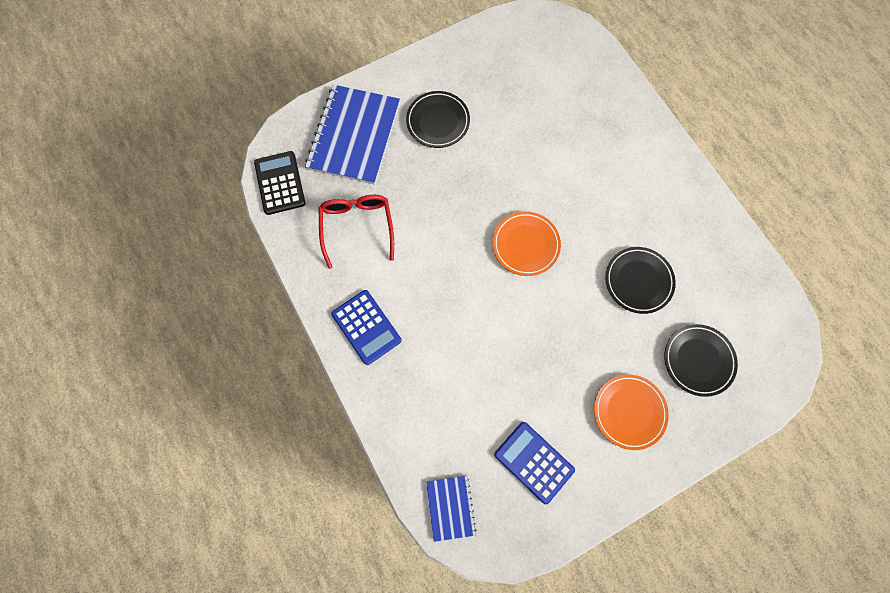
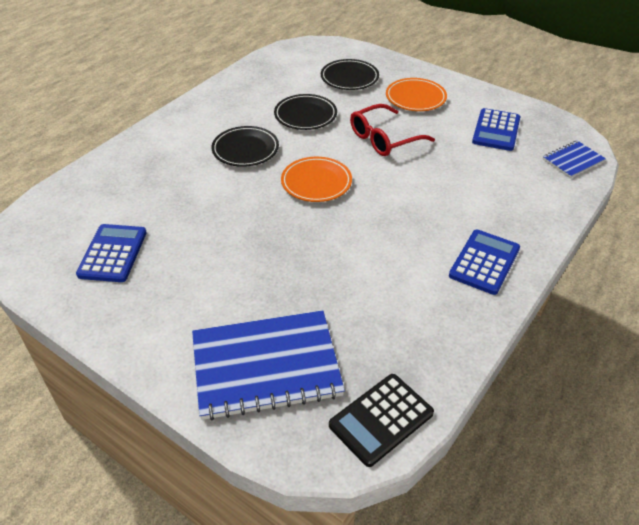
camera: 115 degrees left, 30 degrees down
(357, 227) = (385, 312): red glasses -> red glasses (384, 139)
(438, 122) = (205, 291): black plate -> black plate (245, 150)
(506, 74) = (112, 253): none -> blue calculator

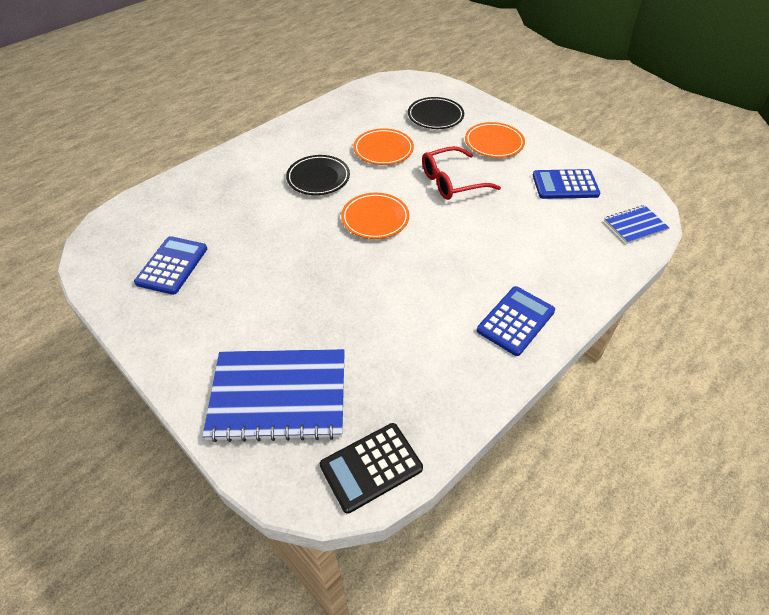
camera: 10 degrees right, 5 degrees up
(305, 115) = (383, 150): black plate -> orange plate
(496, 130) = (565, 185): blue calculator -> blue calculator turned 60 degrees clockwise

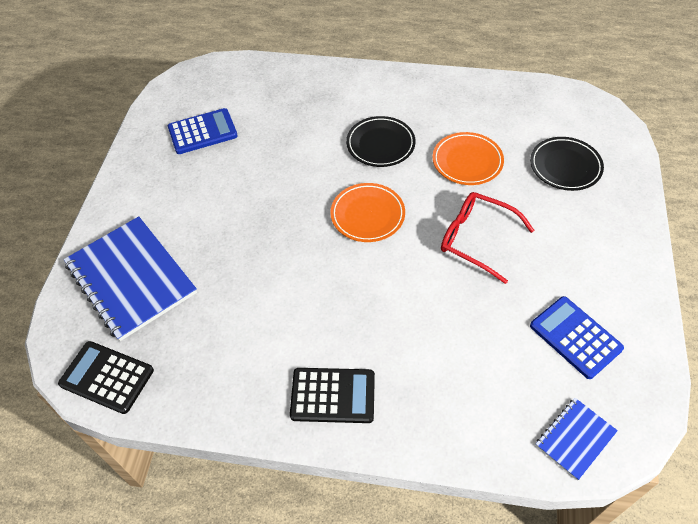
camera: 55 degrees right, 5 degrees up
(494, 143) = (576, 238): orange plate -> none
(515, 321) = (333, 395): blue calculator -> black calculator
(635, 225) = (575, 439): blue notebook -> blue notebook turned 75 degrees counterclockwise

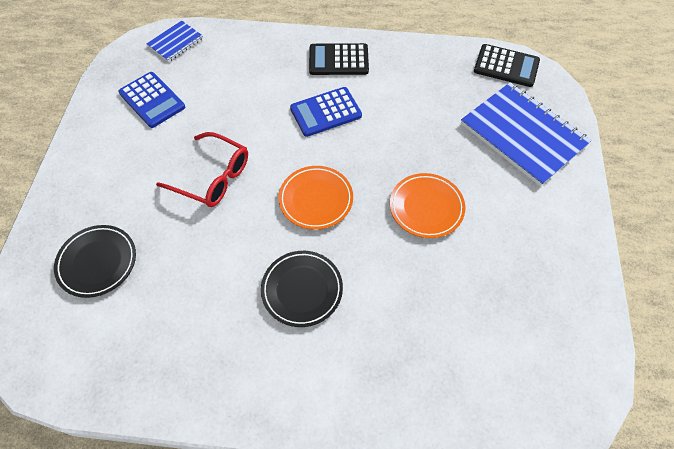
camera: 175 degrees right, 5 degrees up
(202, 132) = (520, 305): blue calculator -> blue calculator (326, 112)
(467, 161) = (204, 267): orange plate -> orange plate (426, 207)

